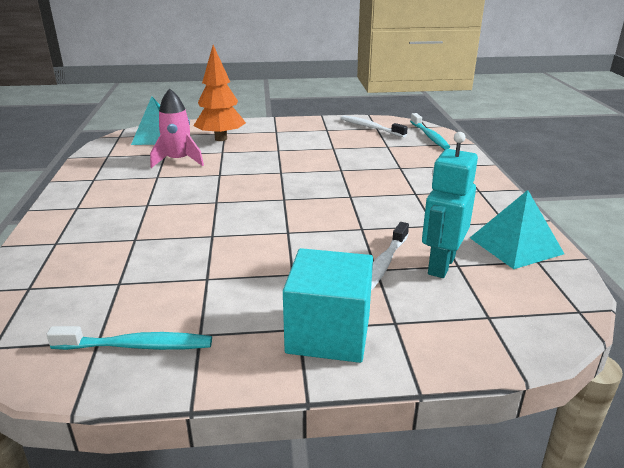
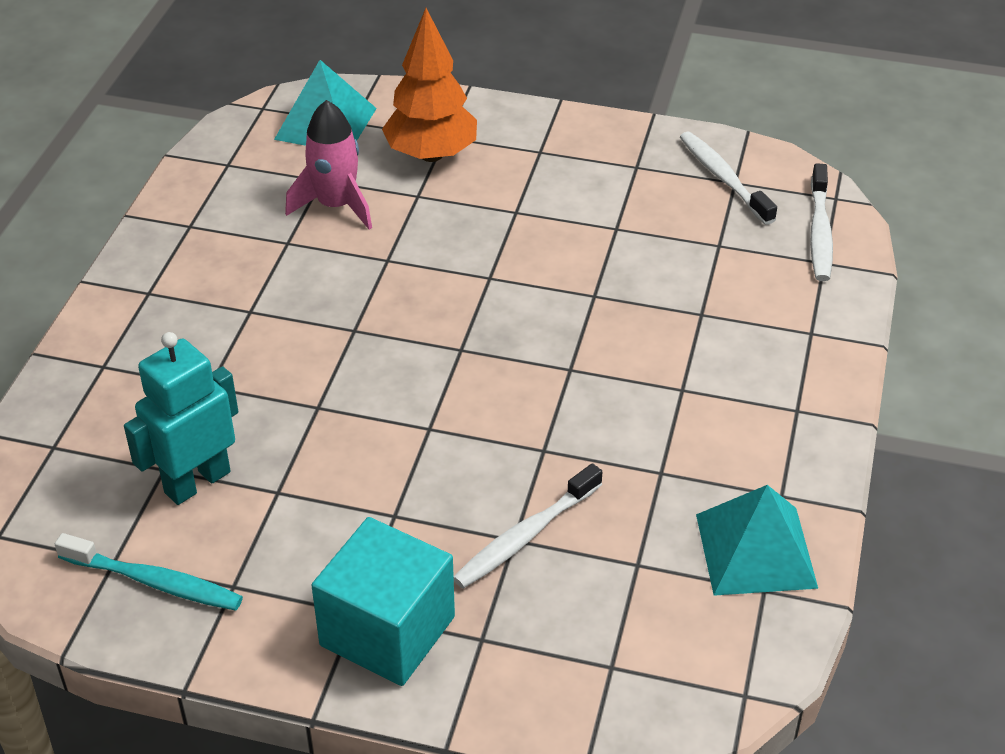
camera: 20 degrees right, 15 degrees up
(429, 136) = (819, 232): turquoise toothbrush -> white toothbrush
(441, 265) = (611, 558): turquoise robot -> turquoise robot (197, 482)

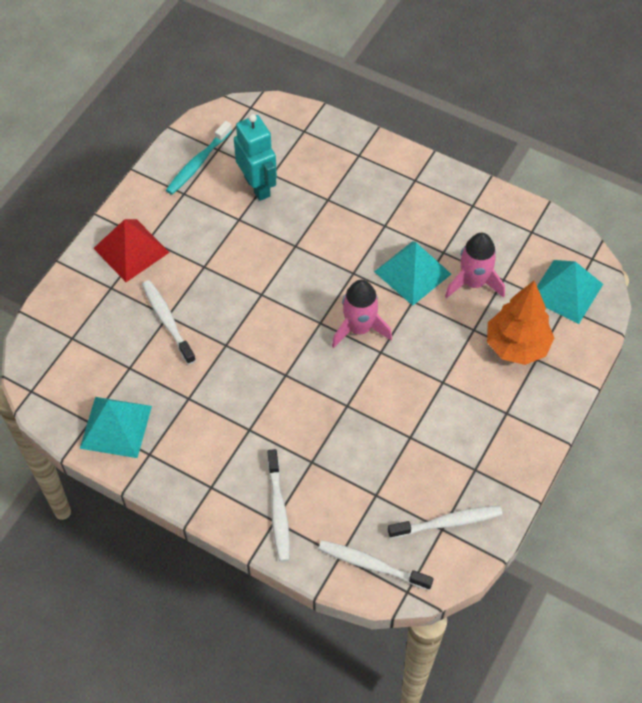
camera: 105 degrees right, 15 degrees up
(335, 267) = (412, 272): none -> turquoise pyramid
(387, 631) = (131, 250): turquoise cube -> red pyramid
(456, 305) = (359, 328): none -> pink rocket
(793, 331) = (278, 510): none -> white toothbrush

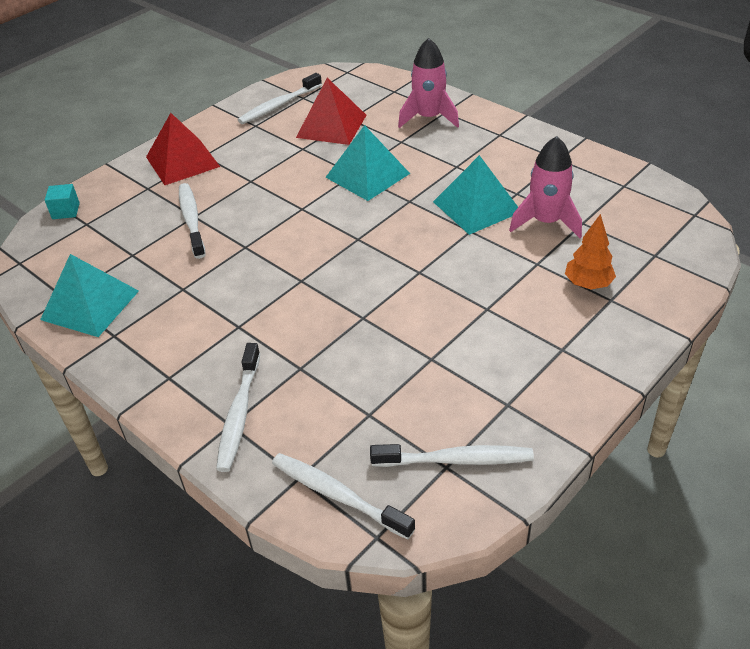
camera: 15 degrees right, 15 degrees down
(46, 325) = (66, 211): none -> turquoise cube
(198, 163) = (279, 105): turquoise toothbrush -> white toothbrush
(257, 186) = (331, 126): turquoise robot -> red pyramid
(359, 328) = (401, 248): pink rocket -> pink rocket (429, 118)
(516, 346) = (587, 284): orange tree -> orange tree, size x0.59
(566, 291) = (658, 240): turquoise pyramid -> turquoise pyramid (367, 175)

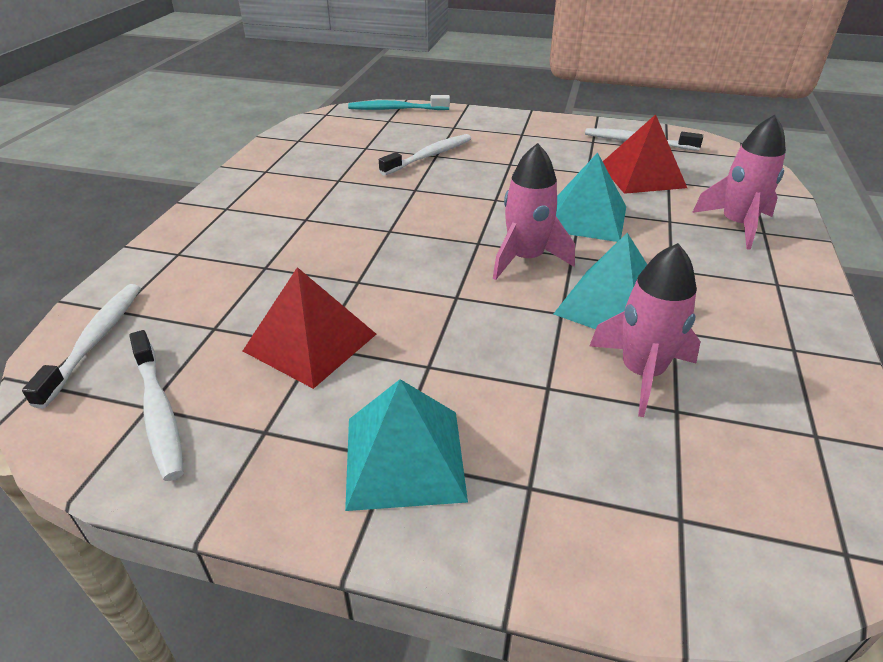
camera: 60 degrees right, 5 degrees down
(66, 211) = (396, 109): turquoise cube -> turquoise toothbrush
(90, 305) = (295, 151): turquoise pyramid -> turquoise pyramid (404, 457)
(182, 161) = (503, 128): red pyramid -> red pyramid (310, 342)
(239, 413) = (192, 254): white toothbrush -> none
(397, 223) = (525, 259): none -> pink rocket
(587, 284) = (544, 451): orange tree -> none

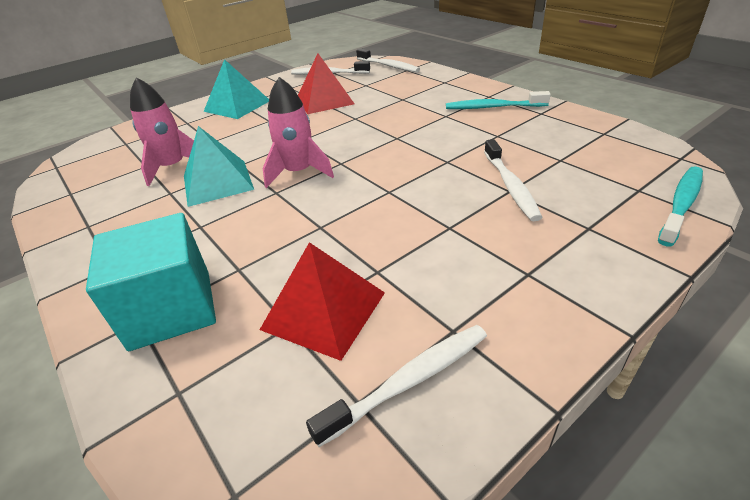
camera: 130 degrees right, 0 degrees up
(264, 197) = (493, 107): none -> turquoise toothbrush
(586, 218) = (305, 222): turquoise pyramid -> none
(737, 225) = (171, 309): pink rocket -> turquoise cube

